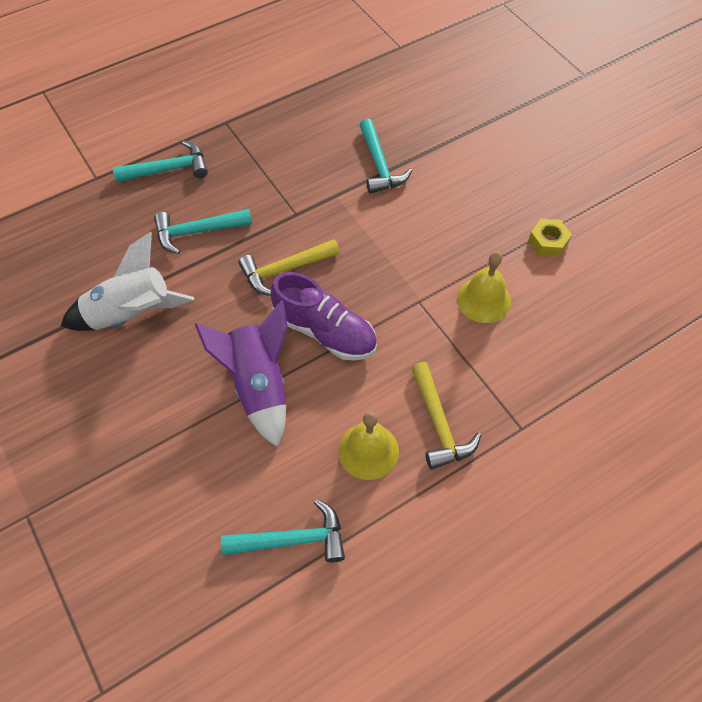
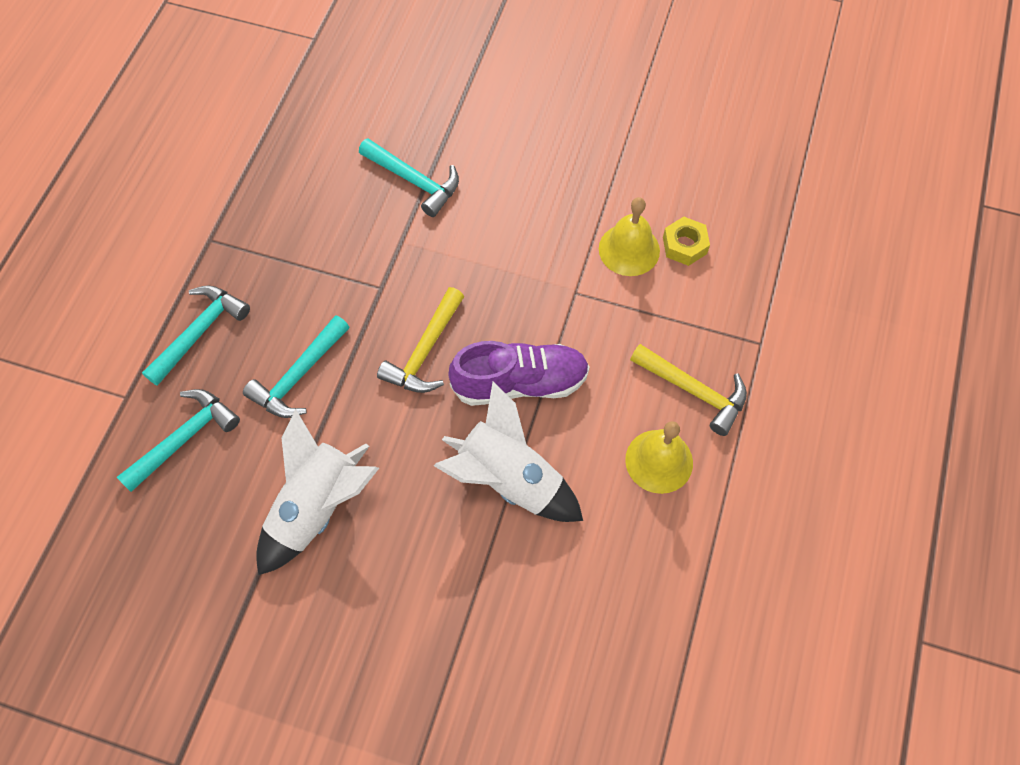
camera: 40 degrees left, 5 degrees up
(259, 385) = (509, 479): purple rocket -> white rocket
(292, 540) = (670, 588): turquoise hammer -> turquoise hammer (184, 438)
(548, 242) = (634, 155): yellow nut -> yellow nut (684, 245)

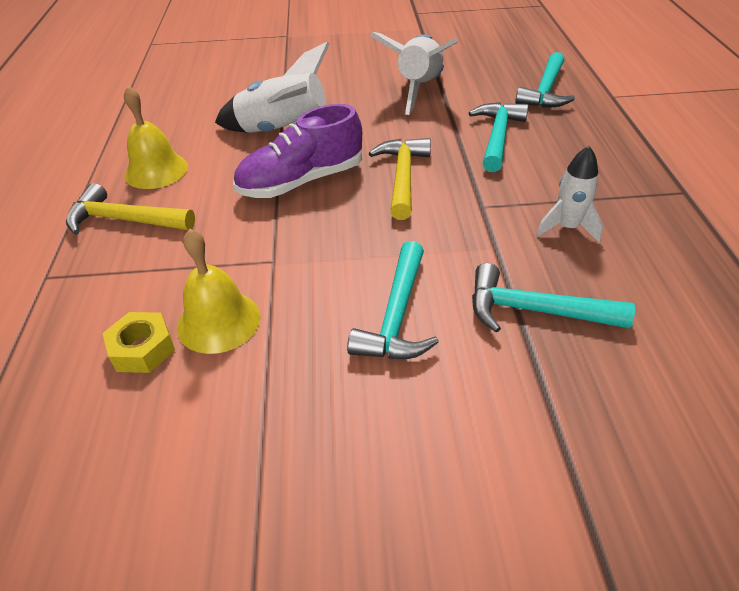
camera: 160 degrees right, 20 degrees down
(200, 332) = (607, 137): turquoise hammer -> turquoise hammer (397, 316)
(334, 239) = (567, 228): none -> white rocket

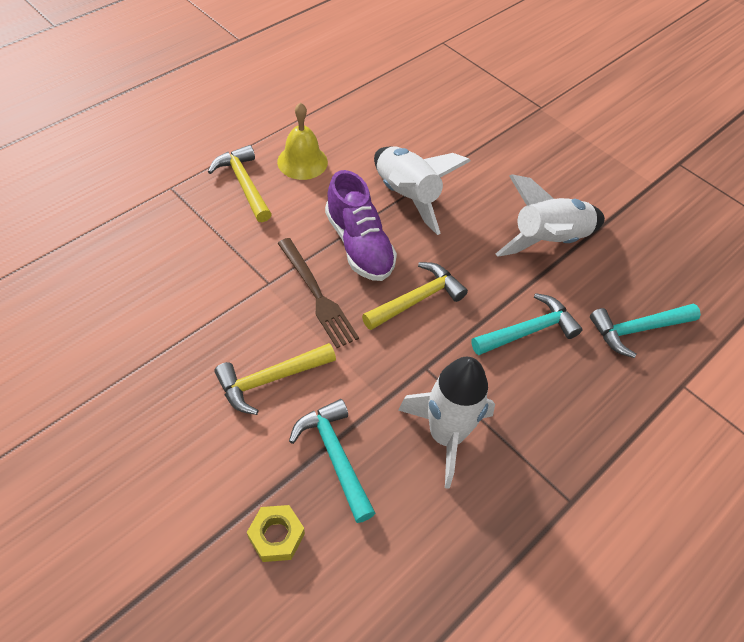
camera: 45 degrees right, 10 degrees up
(142, 349) = (153, 273): yellow nut -> yellow nut (276, 536)
(218, 321) = (198, 292): yellow bell -> none
(301, 181) = (359, 245): purple shoe -> purple shoe turned 135 degrees counterclockwise
(327, 234) = (316, 294): none -> brown fork
(397, 316) = (270, 379): turquoise hammer -> yellow hammer
(567, 228) = (445, 435): white rocket -> white rocket, size x1.74

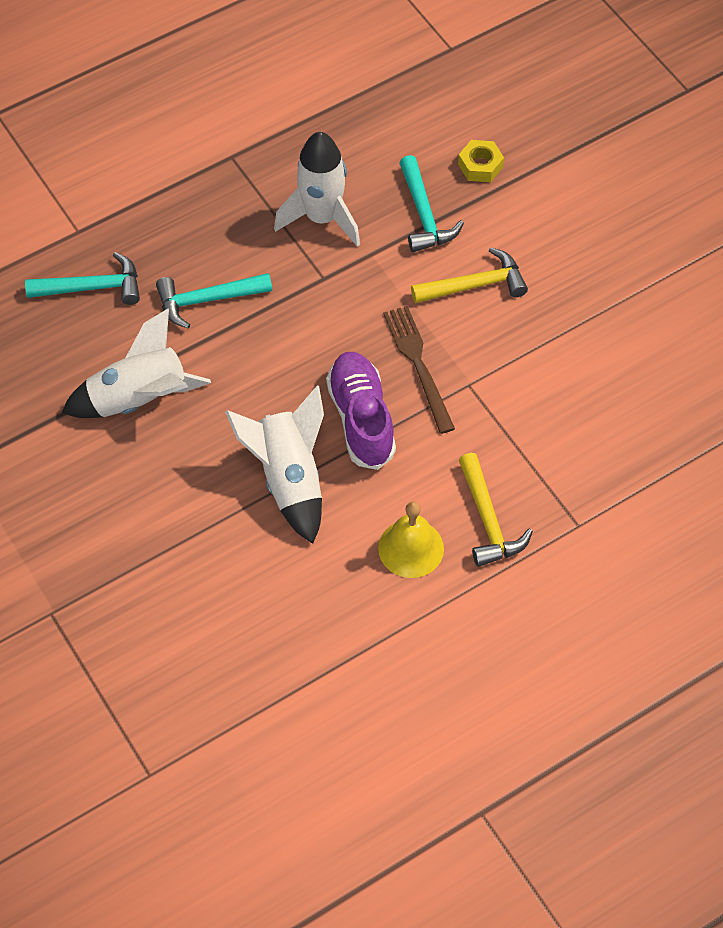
camera: 165 degrees left, 5 degrees up
(417, 299) = (313, 347): yellow hammer -> none

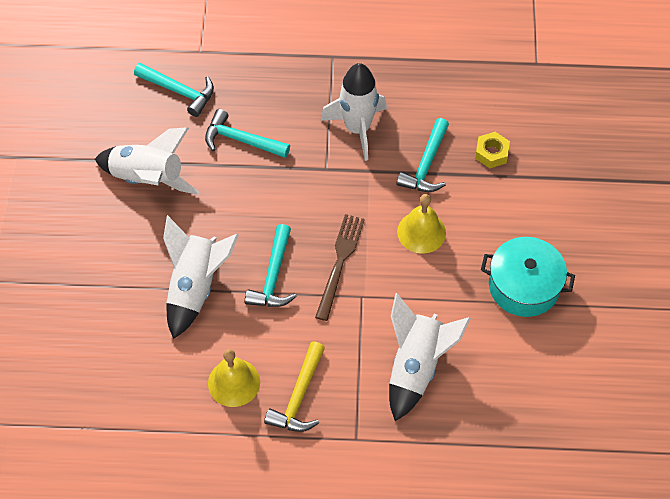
camera: 35 degrees right, 0 degrees up
(361, 419) = (273, 276): purple shoe -> turquoise hammer
(475, 285) = (421, 232): yellow hammer -> yellow bell
(578, 420) = (416, 367): none -> white rocket
(617, 279) = (524, 286): none -> turquoise pot

